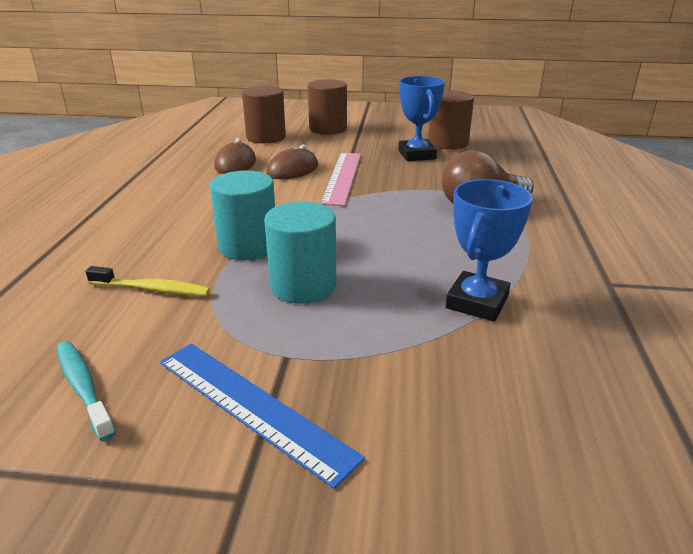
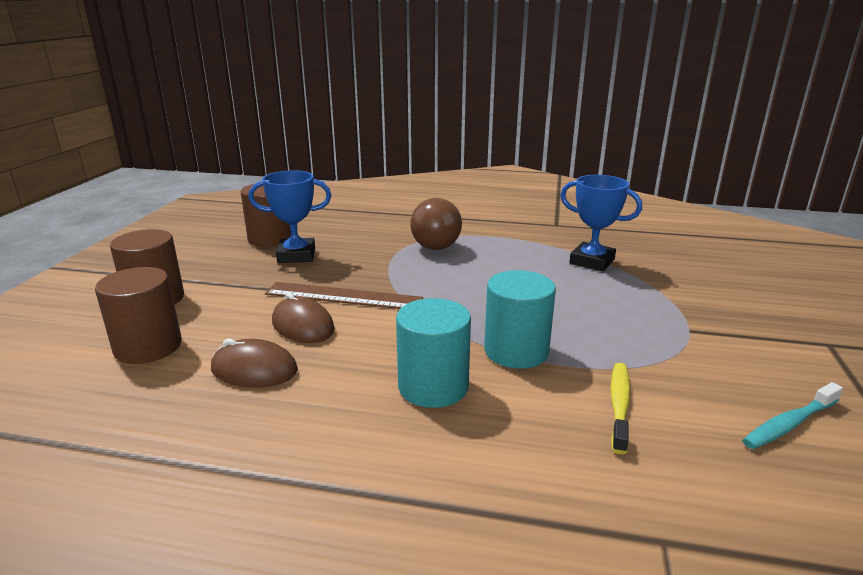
camera: 85 degrees left, 5 degrees down
(252, 407) = (753, 342): blue ruler -> none
(303, 286) = (588, 322): turquoise cylinder -> turquoise cylinder (433, 387)
(342, 177) = (343, 296): pink ruler -> brown ruler

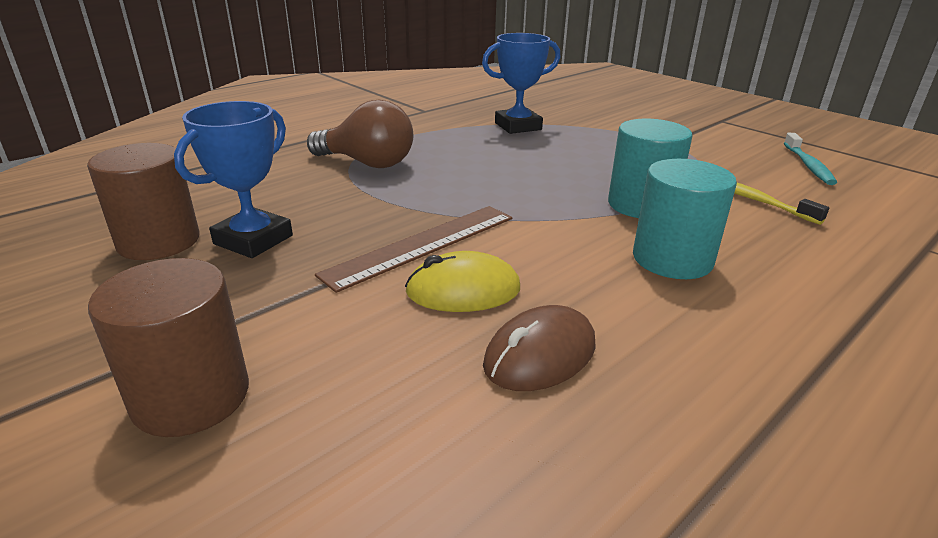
camera: 55 degrees left, 5 degrees up
(148, 347) = (365, 440): brown cylinder -> none
(303, 325) = (463, 290): brown mouse -> yellow mouse

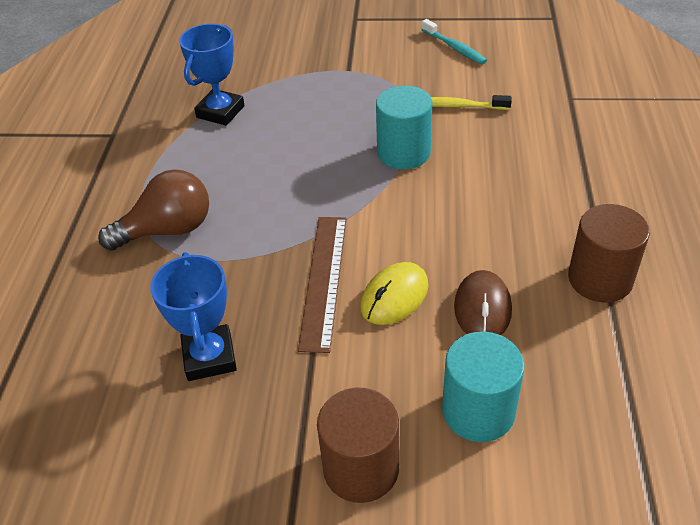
camera: 40 degrees left, 15 degrees up
(159, 242) = (144, 409): brown cylinder -> brown cylinder (600, 279)
(672, 259) = (468, 192): turquoise cylinder -> turquoise cylinder (478, 411)

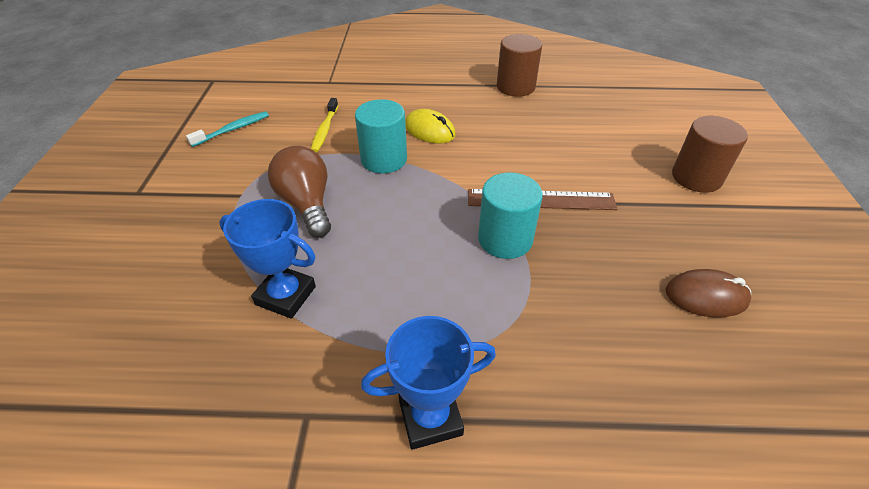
camera: 95 degrees left, 0 degrees up
(167, 230) = (493, 316): brown light bulb -> brown light bulb (307, 204)
(209, 357) = (641, 261): blue trophy -> blue trophy (430, 417)
(394, 296) = (549, 164): yellow mouse -> yellow mouse (429, 130)
(478, 411) = (632, 133): turquoise cylinder -> turquoise cylinder (505, 239)
(482, 308) = (550, 128): brown mouse -> brown mouse (706, 296)

